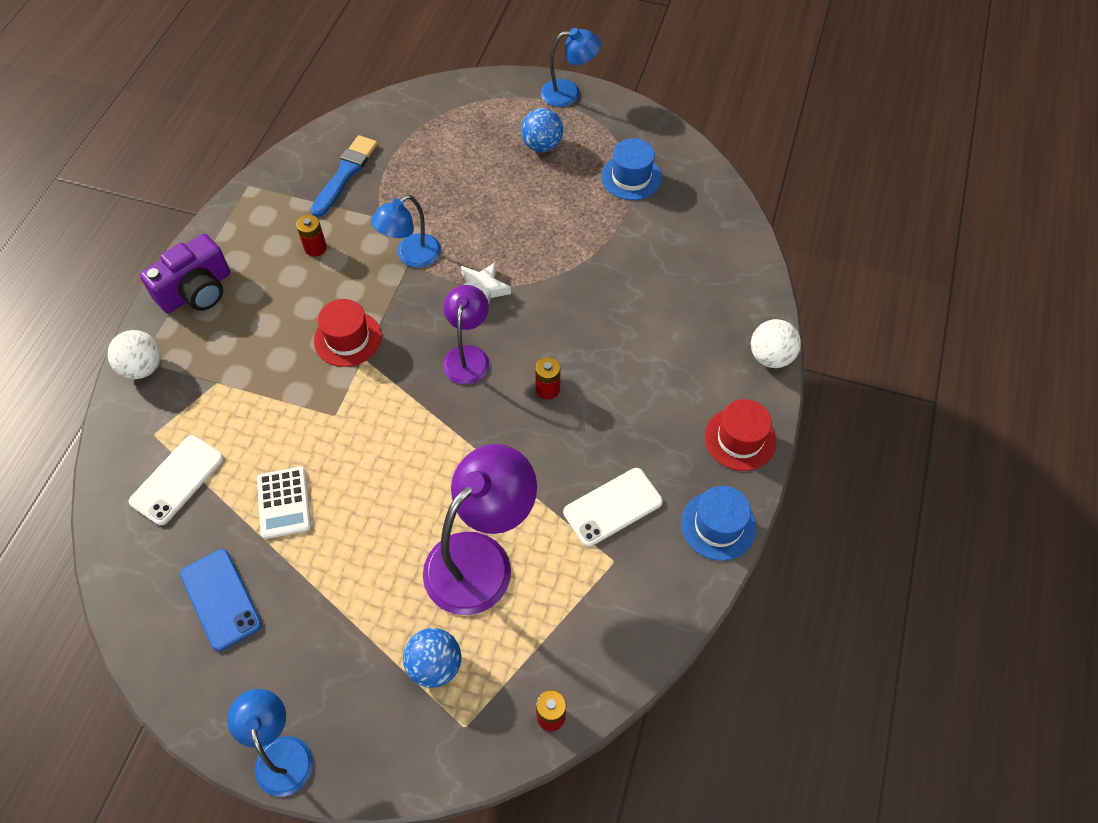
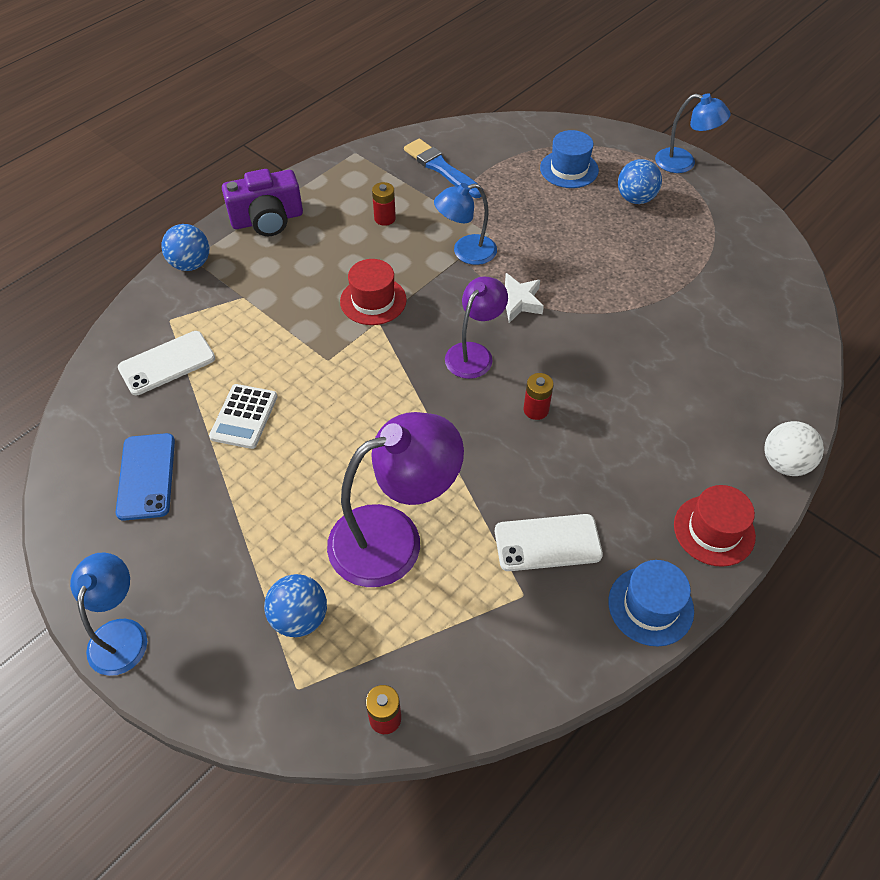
camera: 25 degrees right, 5 degrees down
(143, 367) = (191, 264): white ball -> blue ball
(345, 174) = (441, 168): blue brush -> blue brush turned 90 degrees counterclockwise
(631, 177) = (711, 251): blue hat -> blue hat (569, 169)

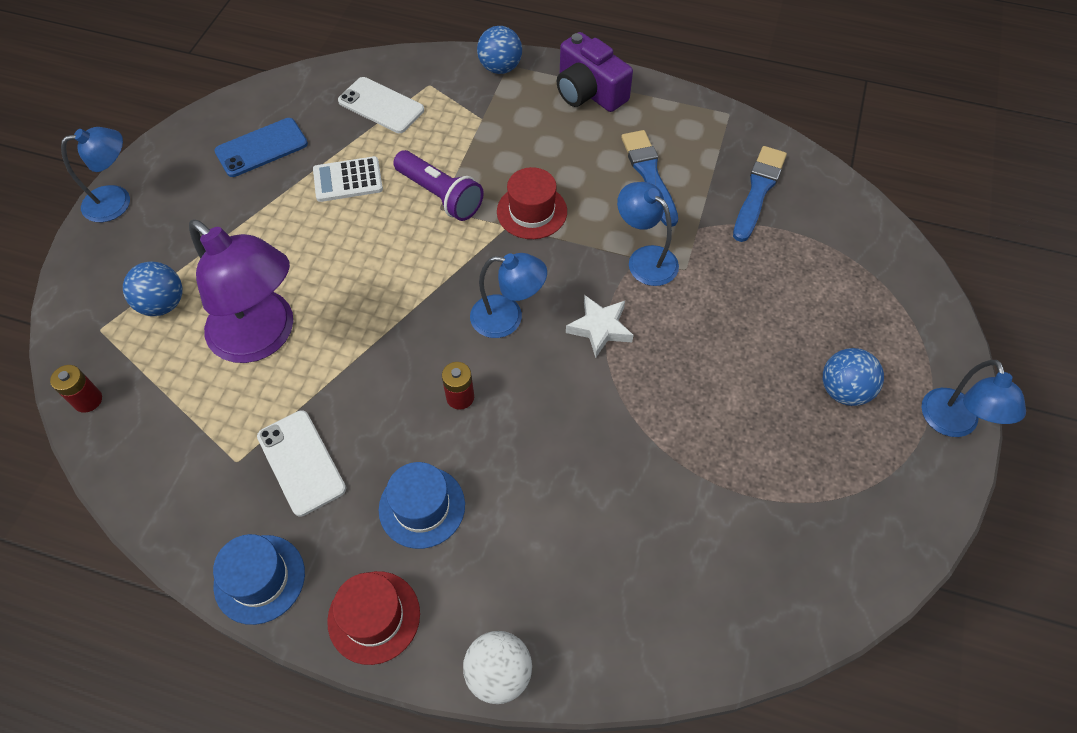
camera: 65 degrees right, 5 degrees up
(312, 355) = (440, 195): none -> purple flashlight
(385, 218) = (649, 175): red battery -> blue brush
(474, 353) = (507, 318): purple lamp -> blue lamp
(569, 169) = (846, 306): blue hat -> blue hat (422, 507)

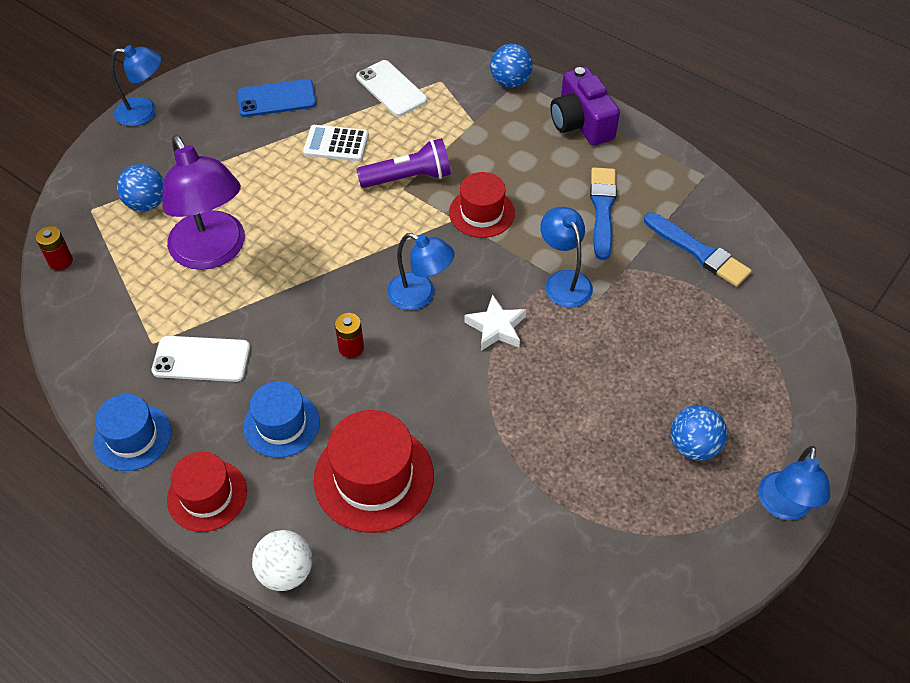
camera: 20 degrees right, 5 degrees down
(301, 462) = (201, 359): white phone -> white phone turned 75 degrees counterclockwise
(440, 195) = (408, 178): purple flashlight -> purple flashlight turned 75 degrees counterclockwise
(546, 532) = (374, 477): none -> red hat
(758, 191) = (698, 251): blue brush -> blue brush turned 90 degrees clockwise

